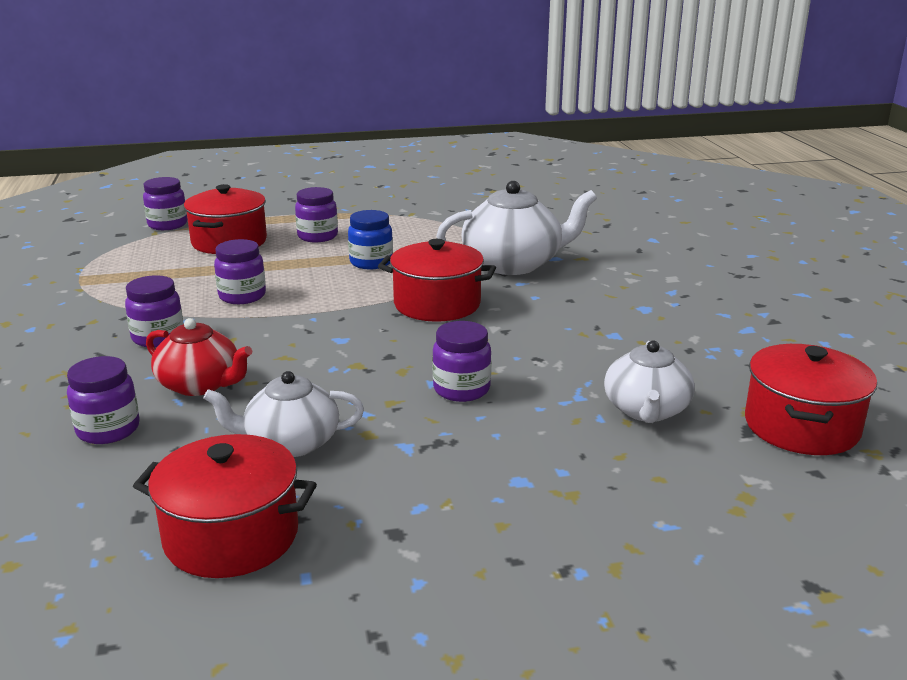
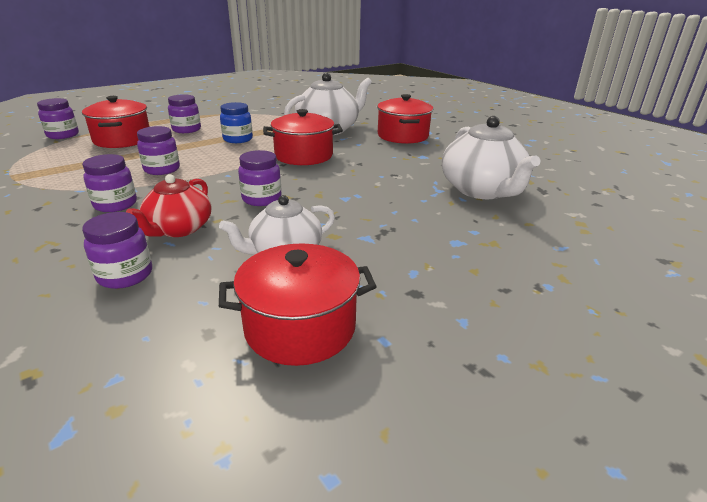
camera: 25 degrees left, 5 degrees up
(200, 385) = (179, 229): red teapot -> red teapot turned 105 degrees clockwise
(461, 389) = (367, 198): purple jar -> purple jar (261, 199)
(646, 410) = (482, 190): white teapot -> white teapot, size x1.54
(801, 426) = (564, 184): red pot -> red pot (402, 136)

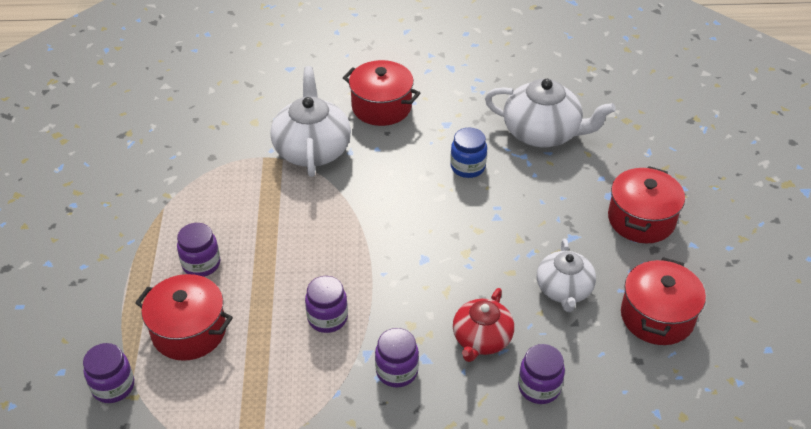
camera: 55 degrees left, 15 degrees up
(179, 229) = (481, 339): red teapot -> red teapot turned 60 degrees clockwise
(238, 139) = (280, 231): blue jar -> blue jar (467, 167)
(261, 199) = (459, 269): purple jar -> none
(304, 156) = (376, 201): red pot -> red pot (641, 219)

